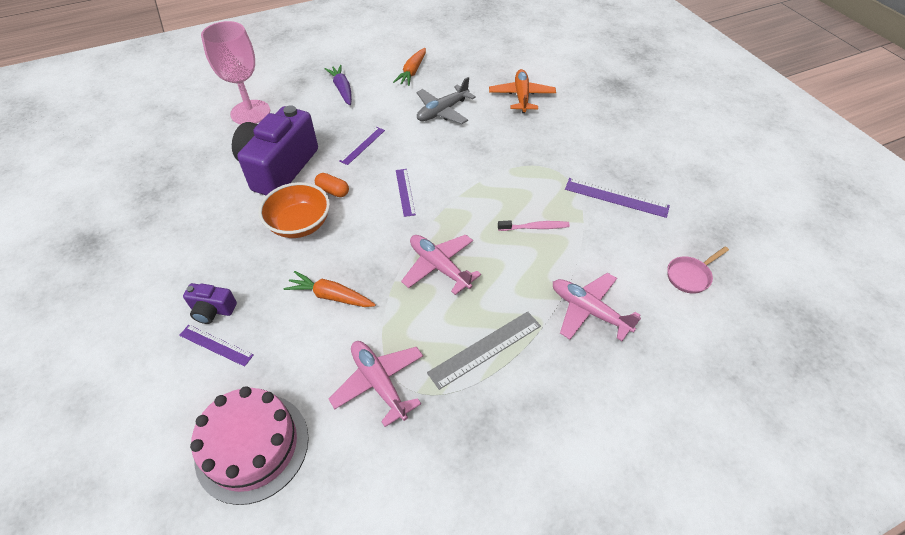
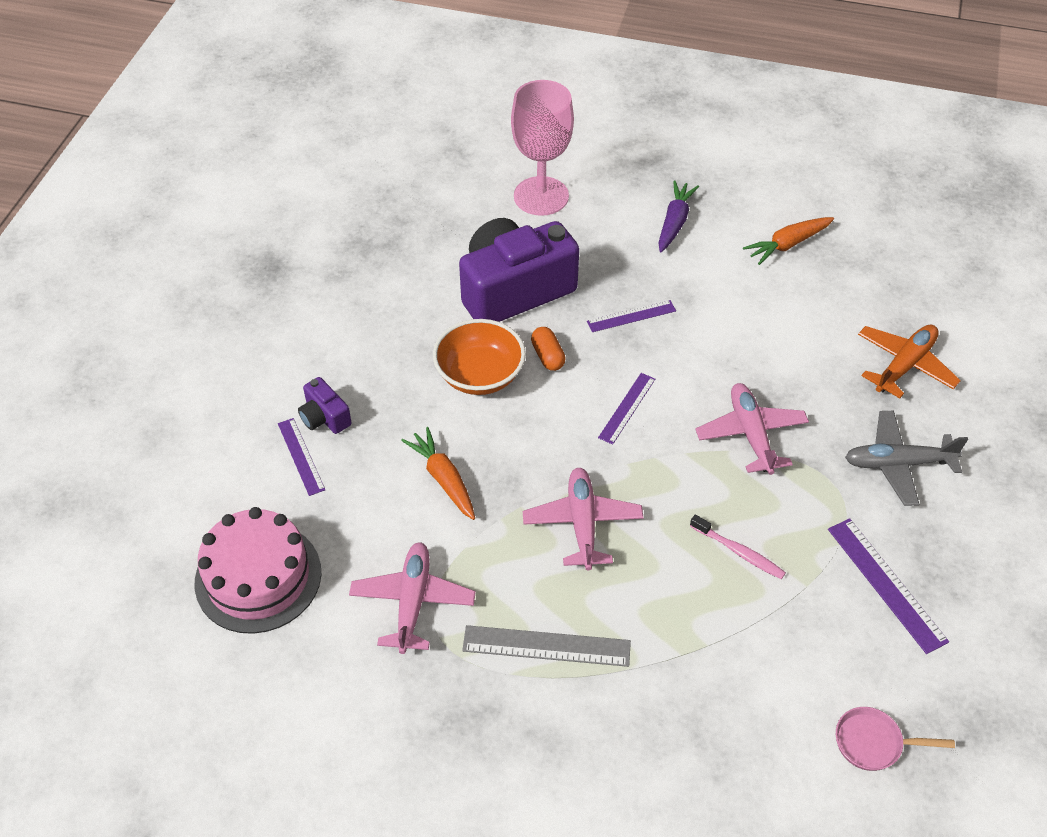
camera: 40 degrees right, 0 degrees up
(442, 111) = (773, 326): grey plane -> grey plane (898, 464)
(589, 311) = (701, 690): pink plane -> pink plane (751, 434)

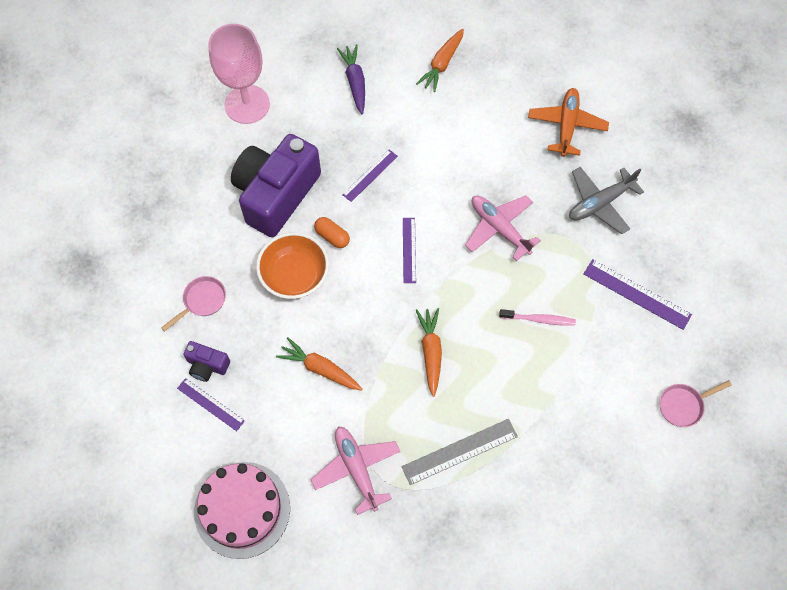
camera: 30 degrees left, 15 degrees up
(364, 354) = (202, 301): none -> pink pan
(582, 523) = (431, 352): pink plane -> orange carrot

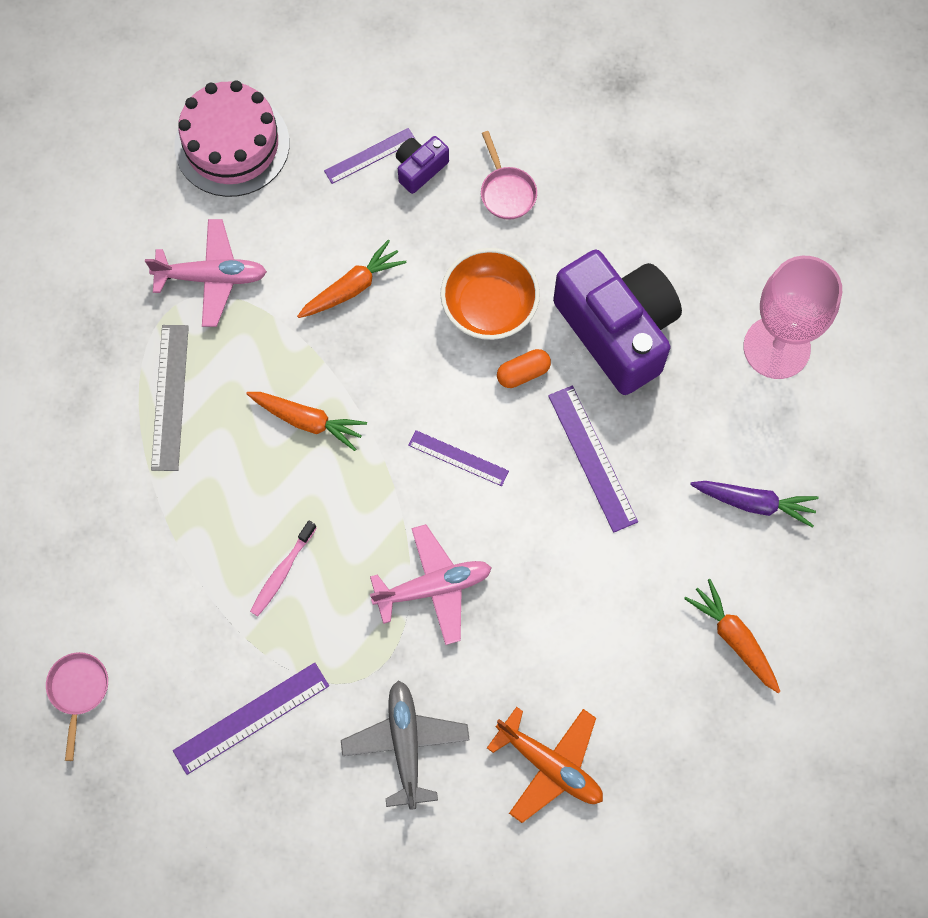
camera: 115 degrees right, 5 degrees up
(370, 175) = (592, 458): purple ruler -> purple ruler, size x1.52

